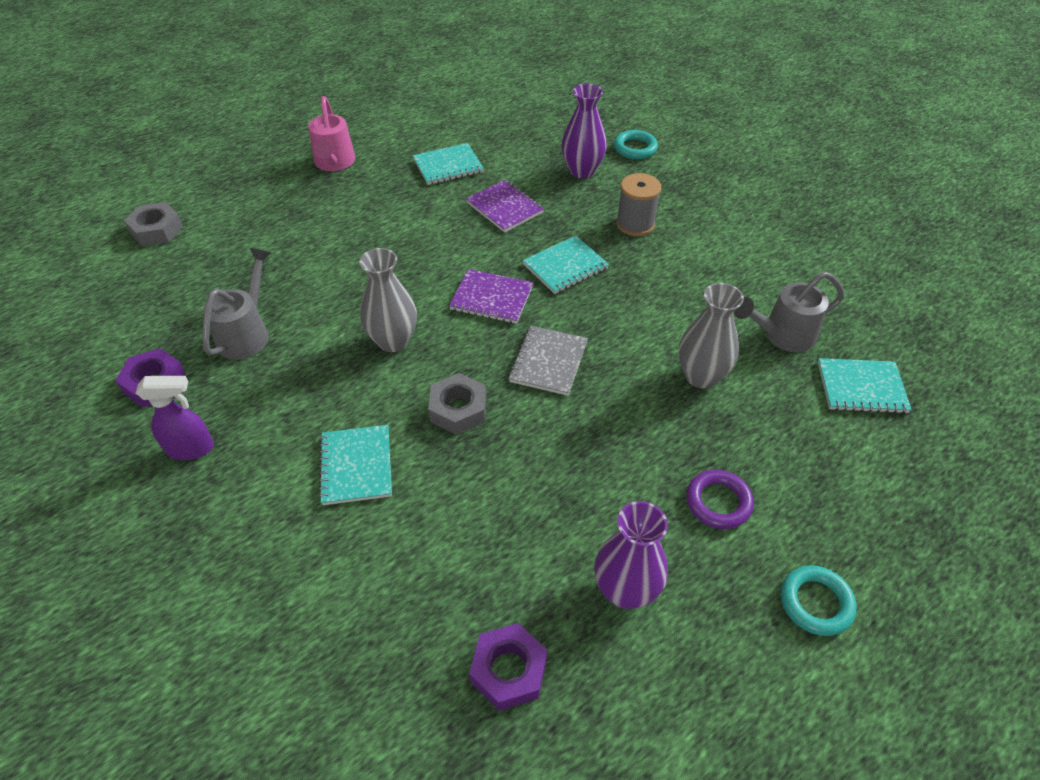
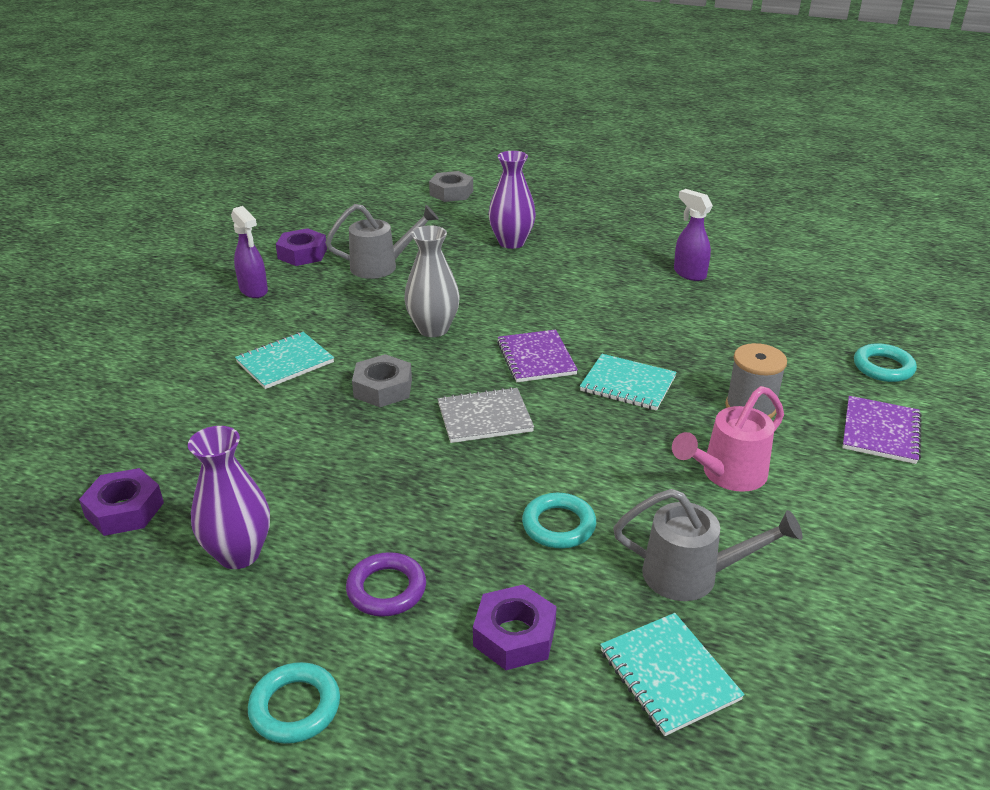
camera: 60 degrees right, 15 degrees down
(334, 163) = (617, 224): pink watering can -> pink watering can (727, 474)
(448, 166) = (689, 273): turquoise notebook -> purple spray bottle
(504, 208) = (670, 322): purple notebook -> purple notebook (880, 432)
(582, 171) = (791, 346): purple vase -> purple vase (511, 242)
(701, 376) = (558, 525): grey vase -> turquoise ring
(782, 335) = (691, 575): grey watering can -> grey watering can turned 150 degrees clockwise
(797, 447) = (514, 635): none -> purple nut

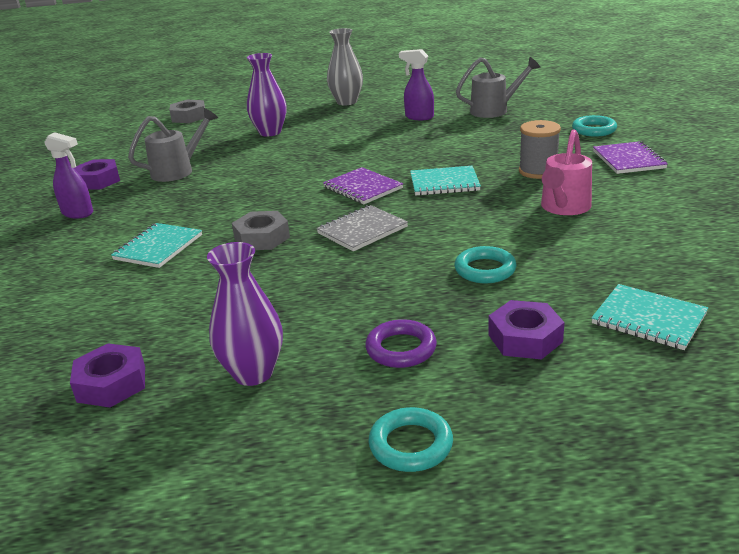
camera: 25 degrees left, 5 degrees down
(433, 329) = (263, 194): grey vase -> grey vase (347, 102)
(691, 575) = (602, 264): grey watering can -> grey watering can (494, 110)

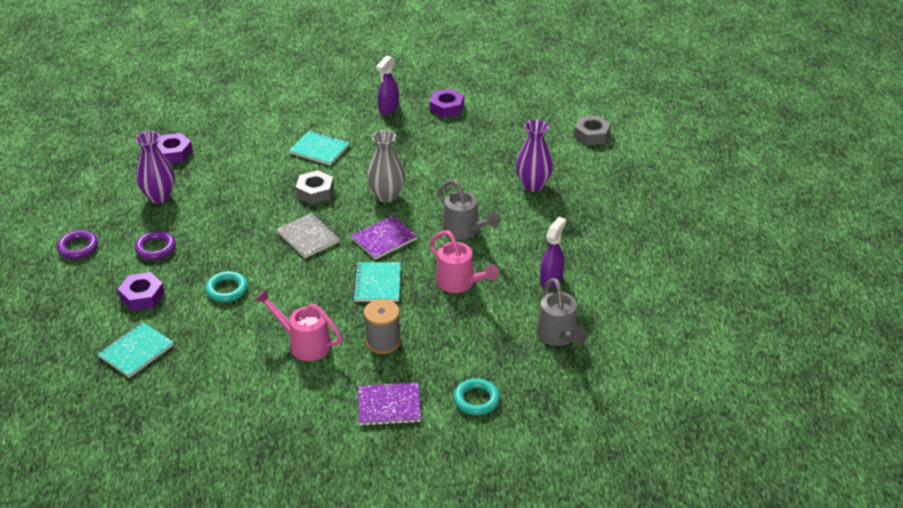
camera: 90 degrees right, 10 degrees up
(178, 171) = (454, 143): grey watering can -> grey watering can (464, 231)
(347, 102) = (614, 232): grey vase -> grey vase (386, 196)
(411, 445) = (78, 247): turquoise ring -> purple ring
(433, 148) = (459, 283): none -> pink watering can

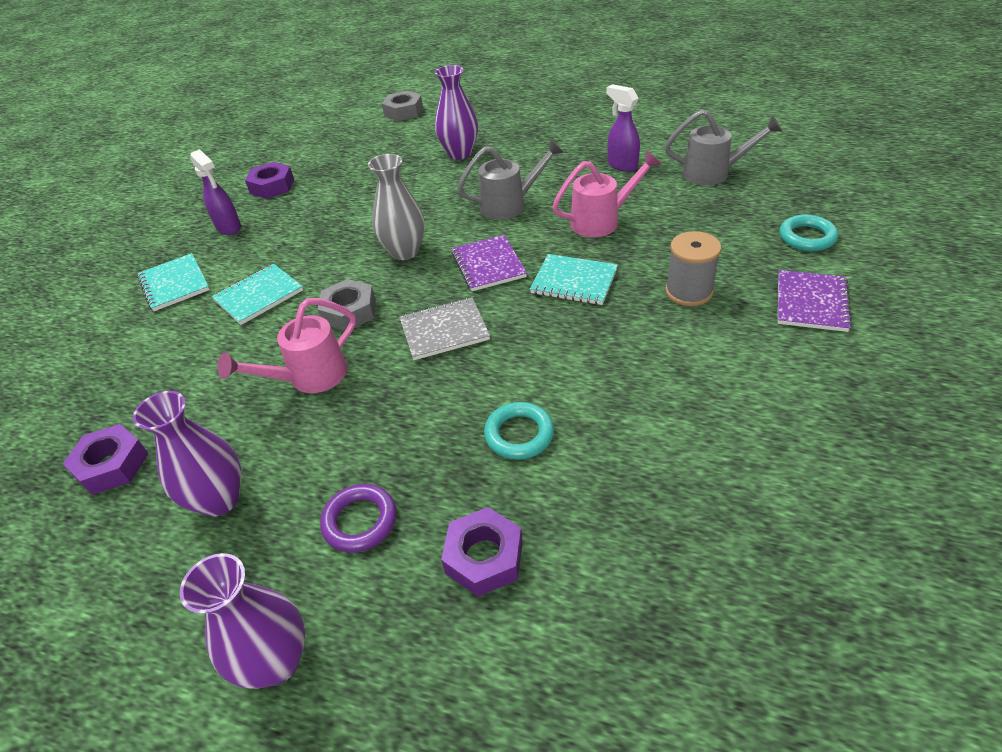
camera: 65 degrees left, 5 degrees up
(78, 247) = (276, 661): purple ring -> purple vase
(136, 351) = (635, 583): turquoise notebook -> turquoise notebook (174, 284)
(304, 344) = (673, 363): pink watering can -> pink watering can (310, 377)

